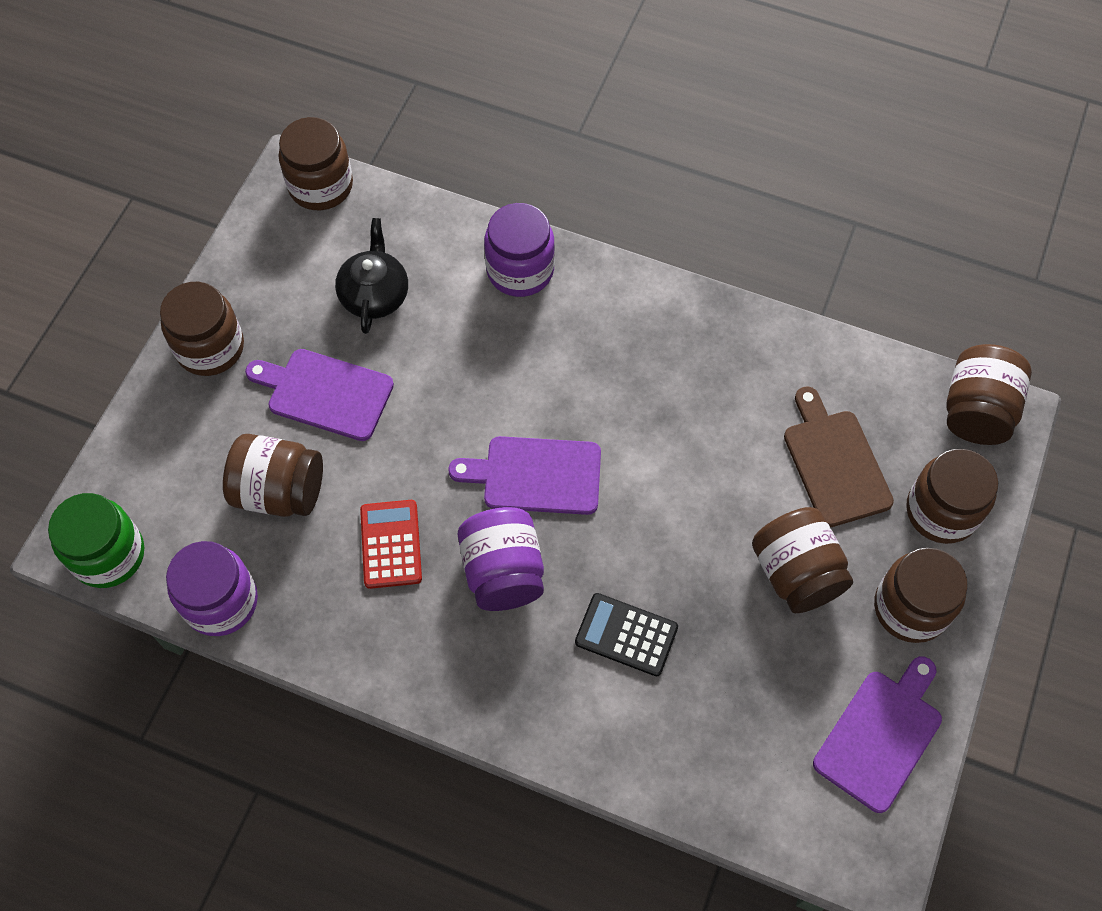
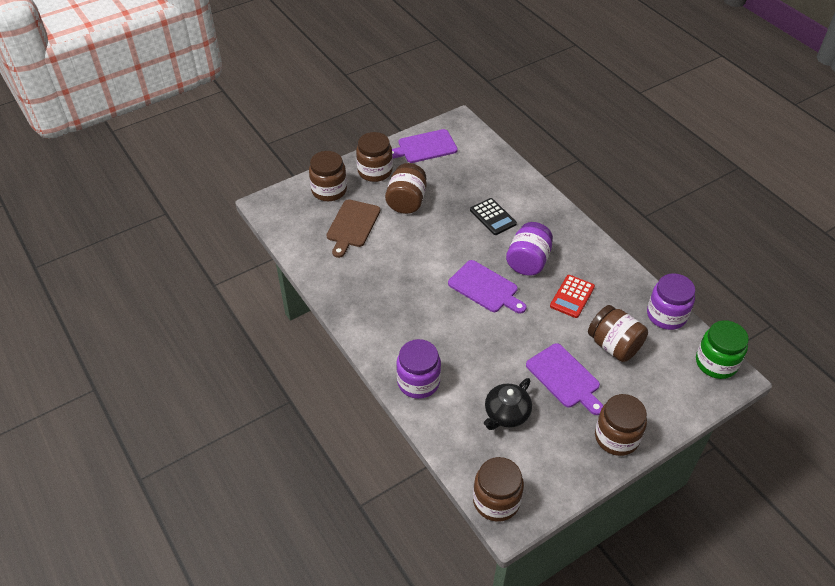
camera: 145 degrees left, 15 degrees down
(976, 411) = (274, 212): brown jar -> none

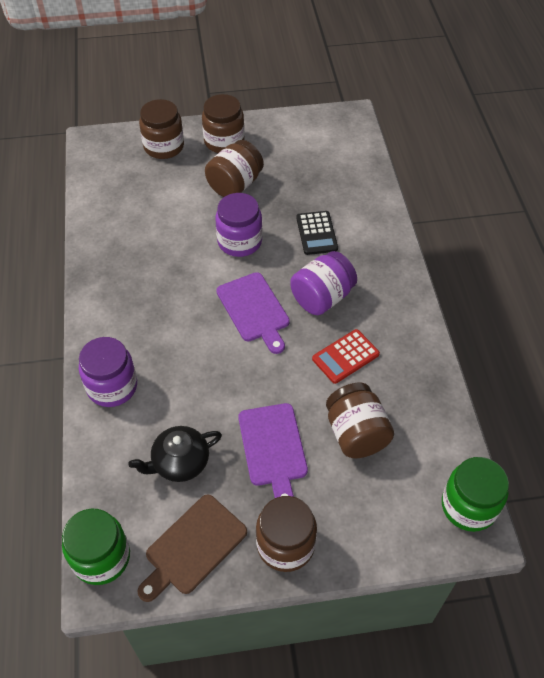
camera: 25 degrees right, 5 degrees up
(352, 226) = (161, 192): brown cutting board -> brown cutting board (193, 547)
(424, 147) = (294, 132): purple cutting board -> none
(496, 501) = (101, 557): brown jar -> green jar
(666, 315) = (444, 422): purple jar -> purple jar (239, 241)

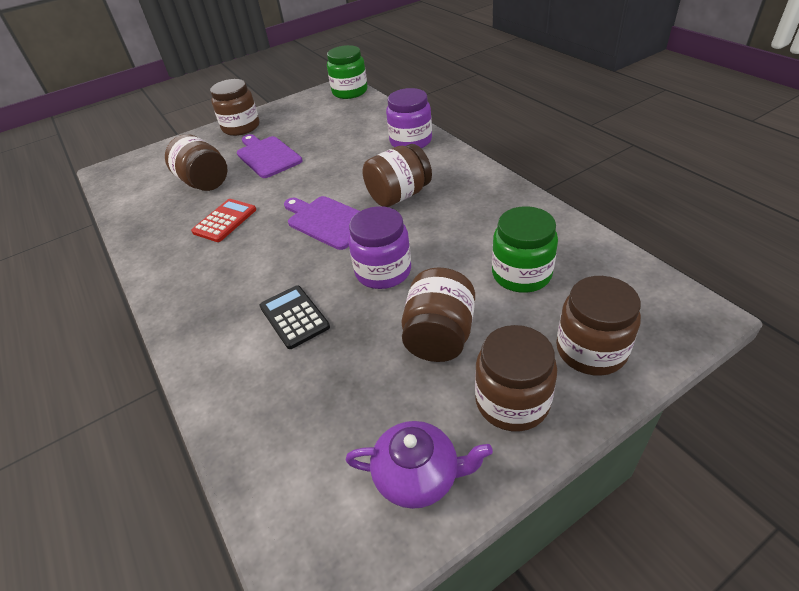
camera: 160 degrees right, 10 degrees down
(179, 311) = (399, 196): none -> brown jar
(179, 462) = (330, 130): black teapot -> none
(193, 547) = (298, 110): brown cutting board -> none
(289, 132) = (418, 476): none -> purple teapot
(322, 297) = (263, 255): purple jar -> none
(468, 506) = (113, 178): green jar -> green jar (521, 274)

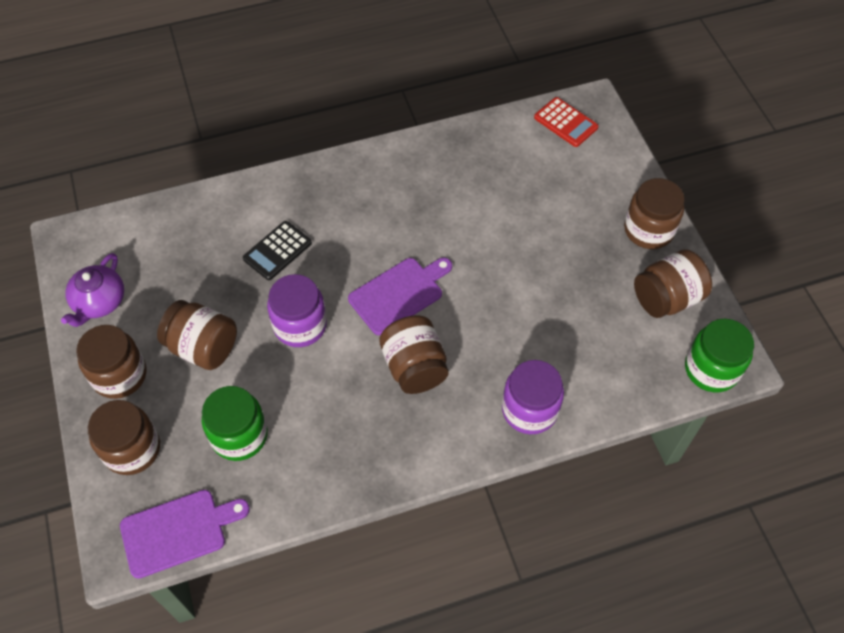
camera: 100 degrees right, 15 degrees up
(204, 182) = (526, 191): brown jar -> brown jar (666, 298)
(225, 221) = (442, 207): red calculator -> red calculator (565, 122)
(267, 156) = (559, 252): purple cutting board -> purple cutting board (178, 531)
(294, 317) = (277, 251): black calculator -> black calculator turned 150 degrees clockwise

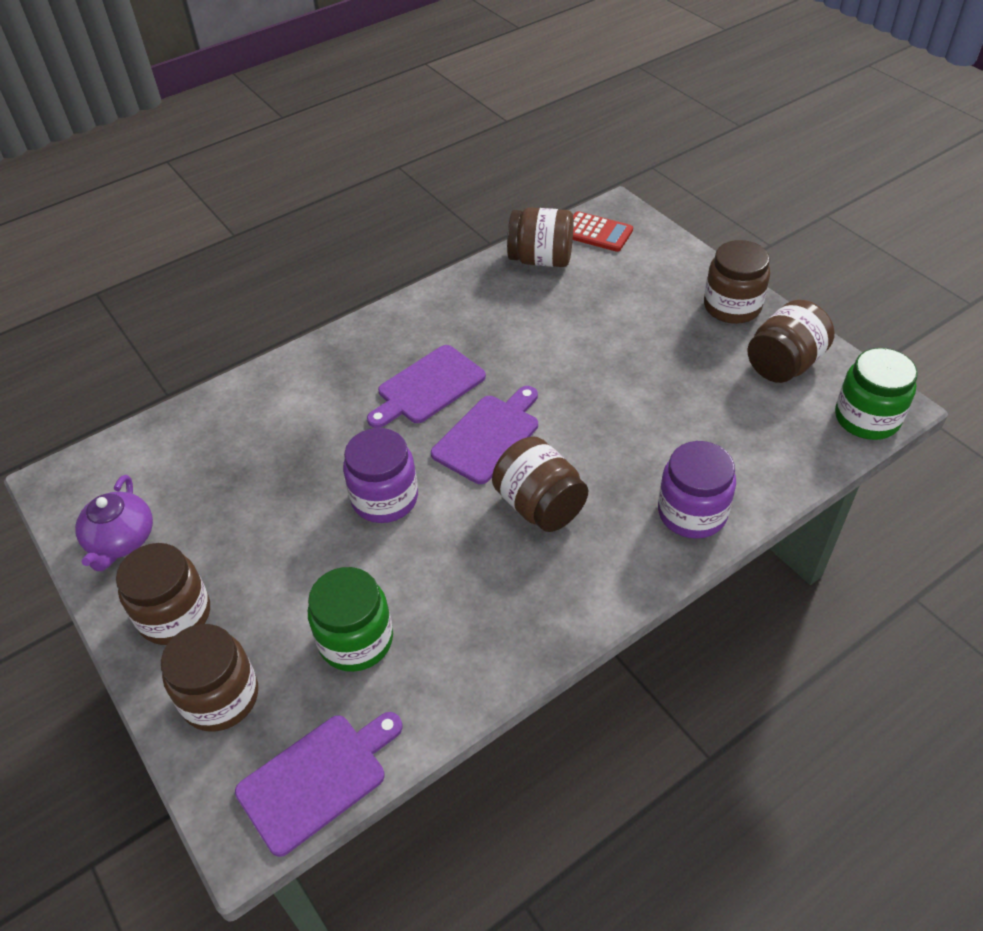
camera: 15 degrees left, 10 degrees down
(203, 347) = (273, 554): brown jar -> brown jar (541, 259)
(277, 251) = (327, 429): black calculator -> none
(368, 235) = (428, 387): none -> purple cutting board

